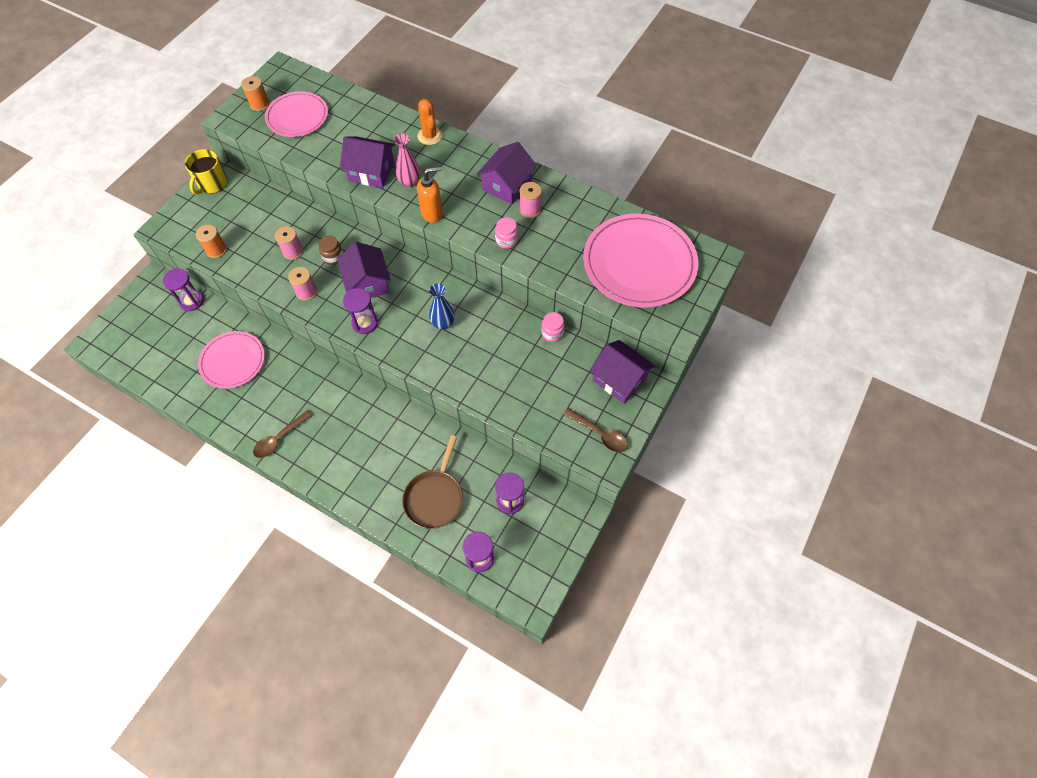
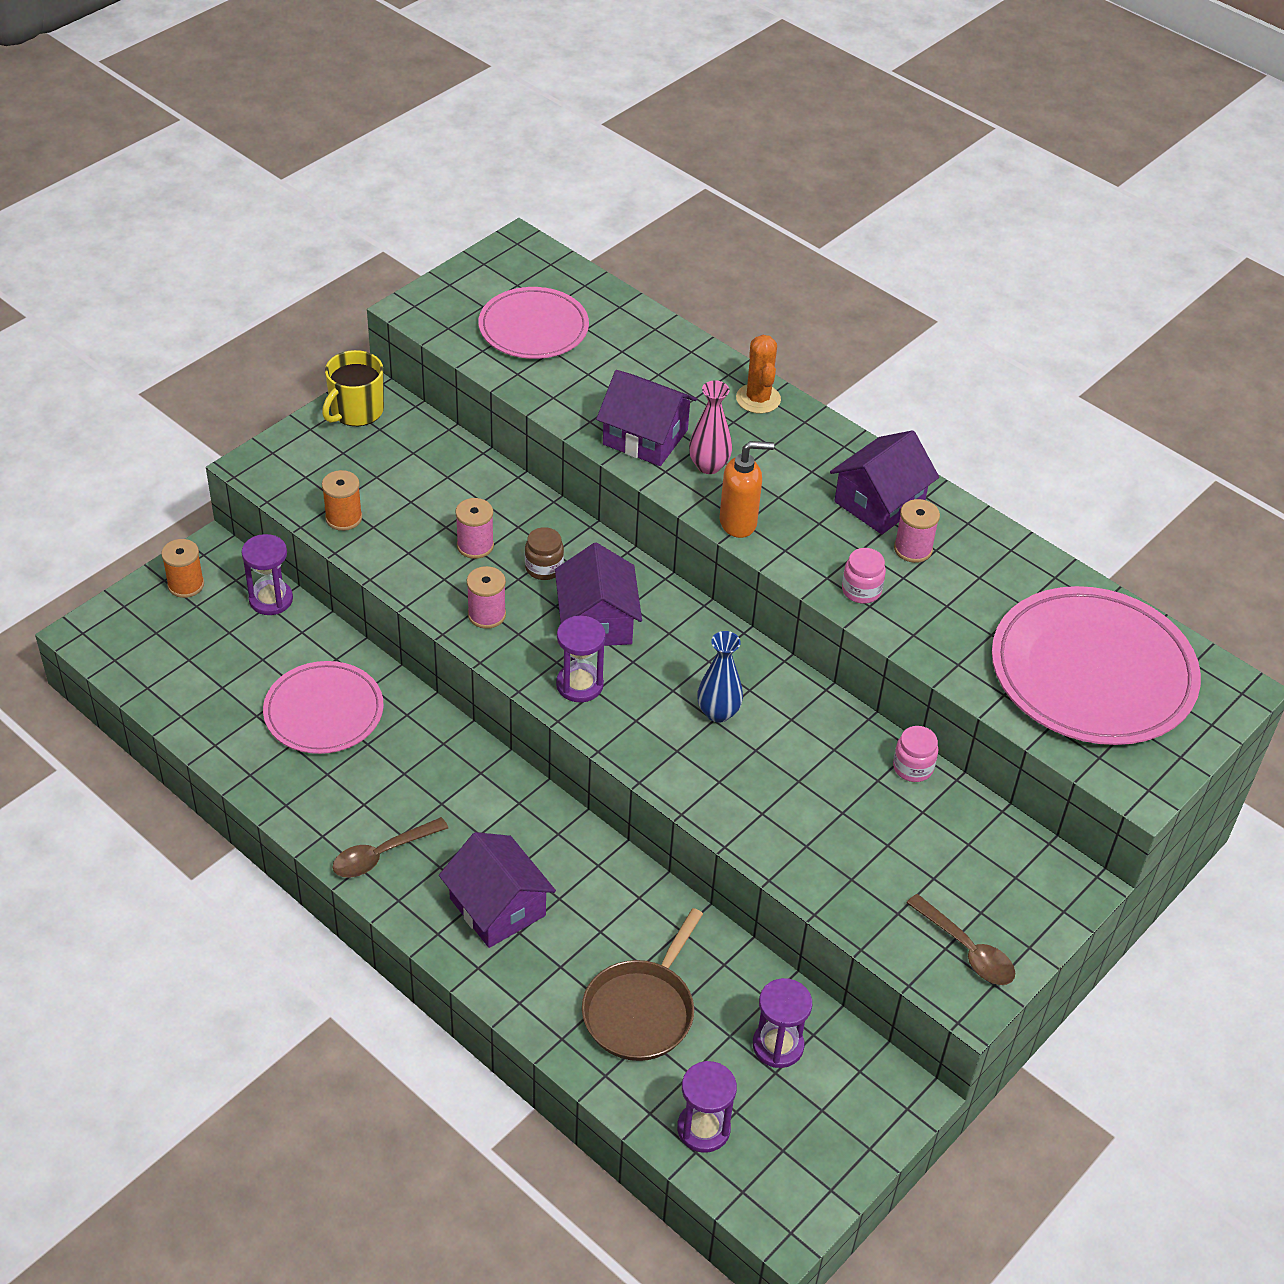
camera: 10 degrees right, 15 degrees down
(259, 104) = (472, 296): orange spool -> orange spool (186, 585)
(619, 379) = (1021, 868): purple house -> purple house (497, 907)

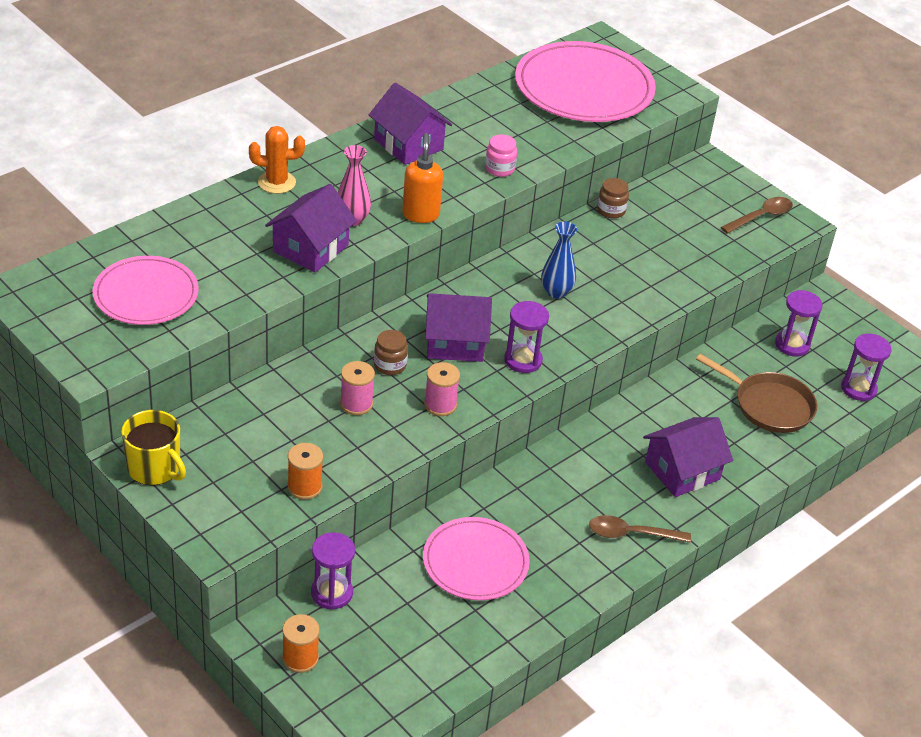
camera: 85 degrees left, 5 degrees down
(382, 854) = (631, 534): brown spoon -> brown spoon turned 120 degrees clockwise
(913, 549) = (460, 138): pink spool -> none
(913, 767) = (611, 210): pink jar -> brown jar

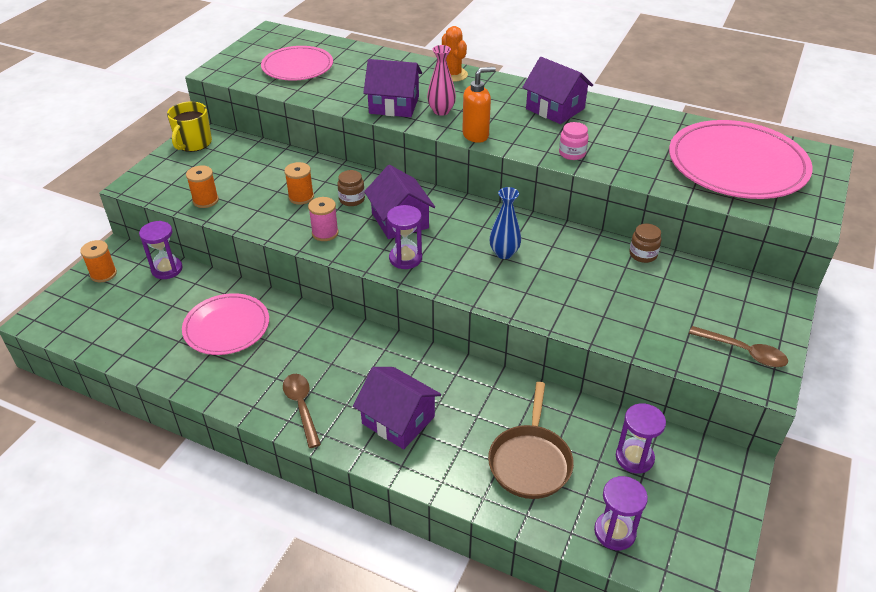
camera: 70 degrees right, 0 degrees up
(356, 404) = (301, 197): pink spool -> orange spool
(408, 144) = (555, 109): purple house -> purple house turned 75 degrees counterclockwise

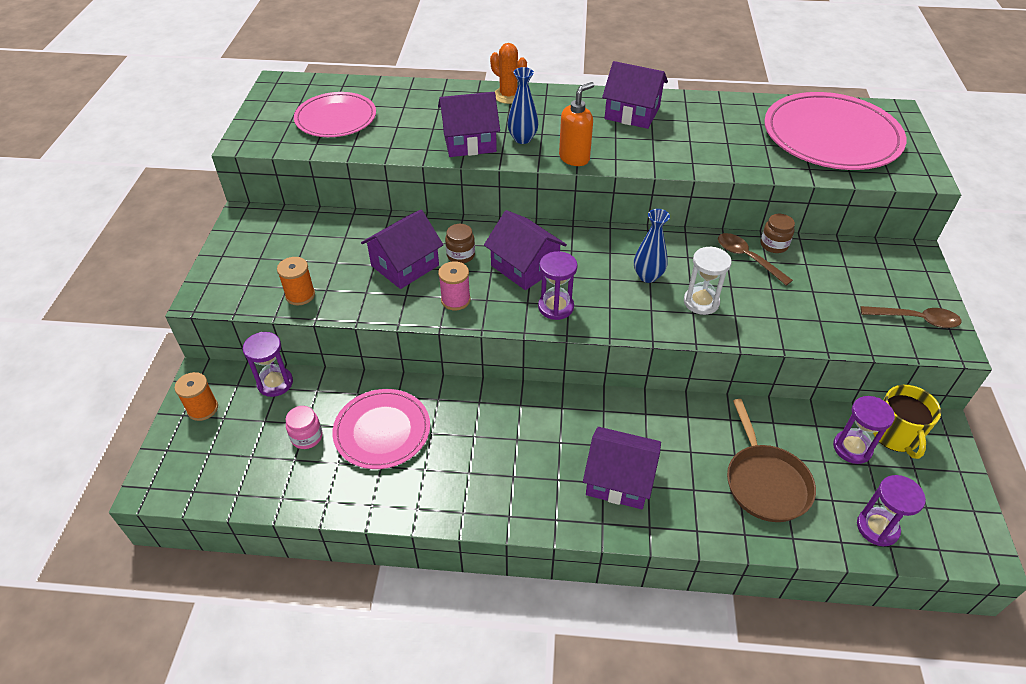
camera: 20 degrees left, 5 degrees up
(193, 143) = (244, 230): yellow mug -> yellow mug (895, 435)
(301, 197) = (405, 265): orange spool -> purple house
(302, 407) = (514, 496): brown spoon -> brown spoon (747, 258)
(441, 111) = (522, 139): pink vase -> blue vase
(539, 286) = (701, 302): none -> white hourglass
(572, 153) = (679, 157): pink jar -> pink jar (307, 437)

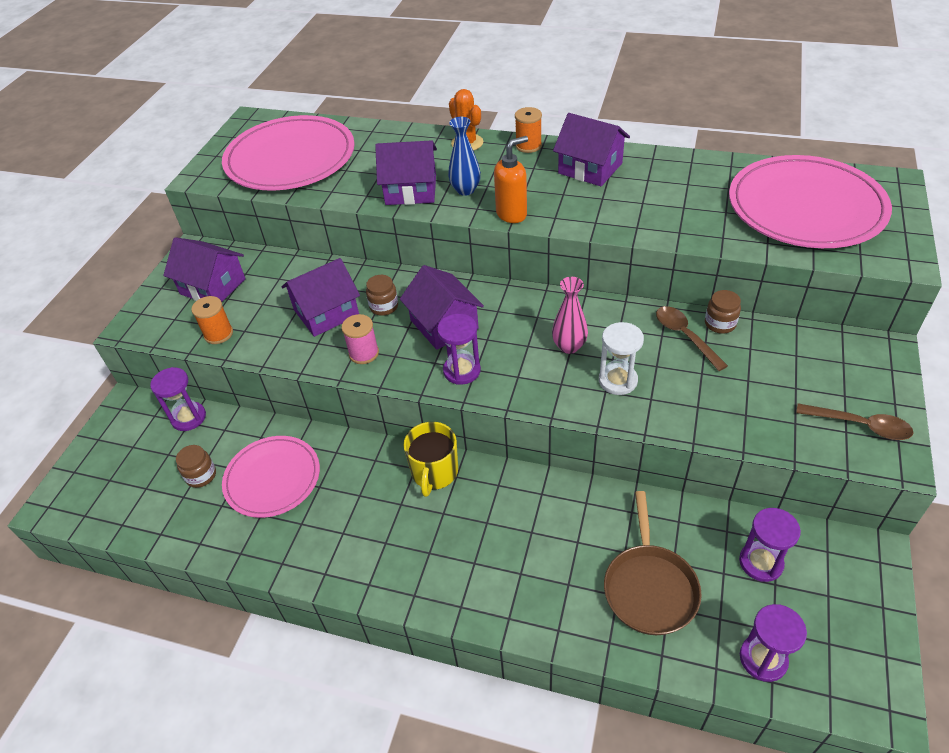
camera: 15 degrees right, 0 degrees up
(203, 409) = (117, 435): orange spool -> orange spool (528, 146)
(307, 437) = (201, 475): pink jar -> brown jar
(336, 118) = (290, 158): pink plate -> pink plate, size x1.62
(619, 479) = (492, 562): purple house -> purple house (213, 286)
(648, 276) = (569, 346): blue vase -> pink vase
(895, 435) = (817, 554): yellow mug -> yellow mug (434, 472)

